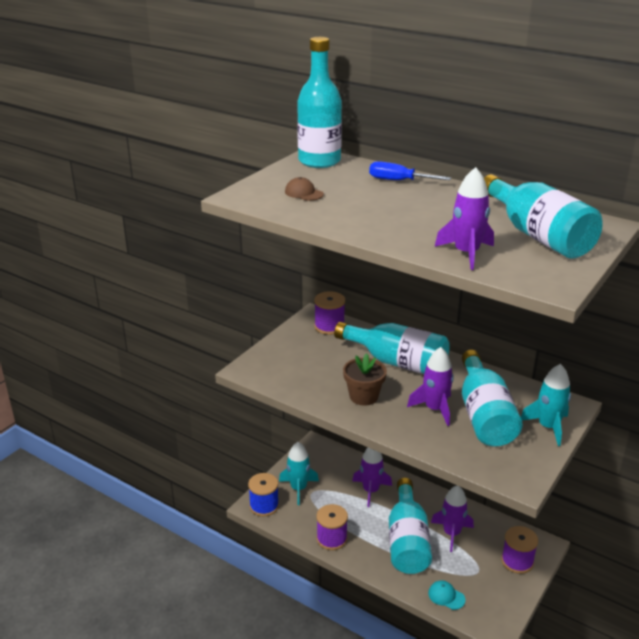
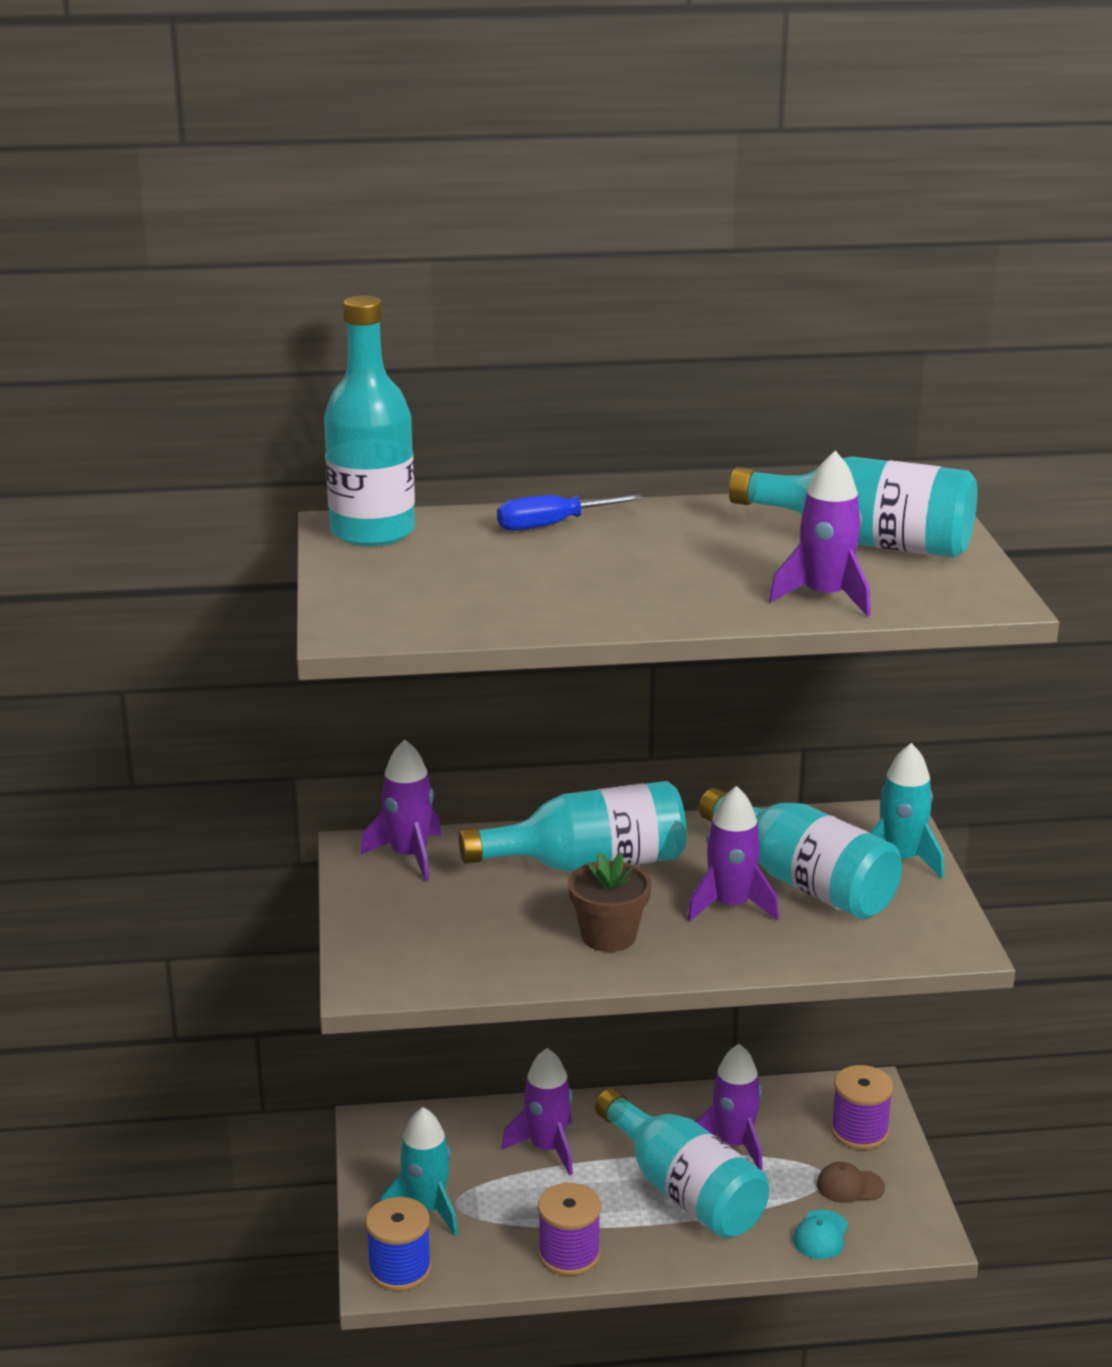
camera: 40 degrees left, 5 degrees down
(304, 193) = (446, 590): brown cap -> brown cap (850, 1186)
(329, 326) = (409, 856): purple spool -> purple rocket
(446, 596) = (821, 1235): turquoise cap -> turquoise cap turned 60 degrees counterclockwise

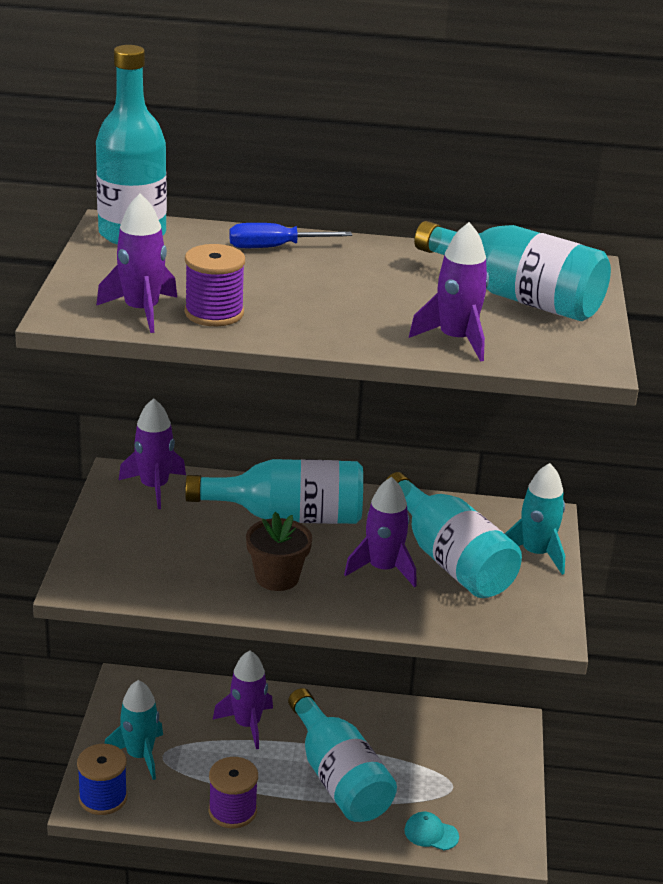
camera: 10 degrees right, 5 degrees up
(733, 1143) = (390, 748): purple rocket -> purple rocket (141, 311)
(821, 1235) = (431, 833): turquoise cap -> turquoise cap turned 75 degrees clockwise
(850, 1186) = (468, 798): brown cap -> none
(859, 1131) = (493, 756): purple spool -> purple spool (214, 313)

